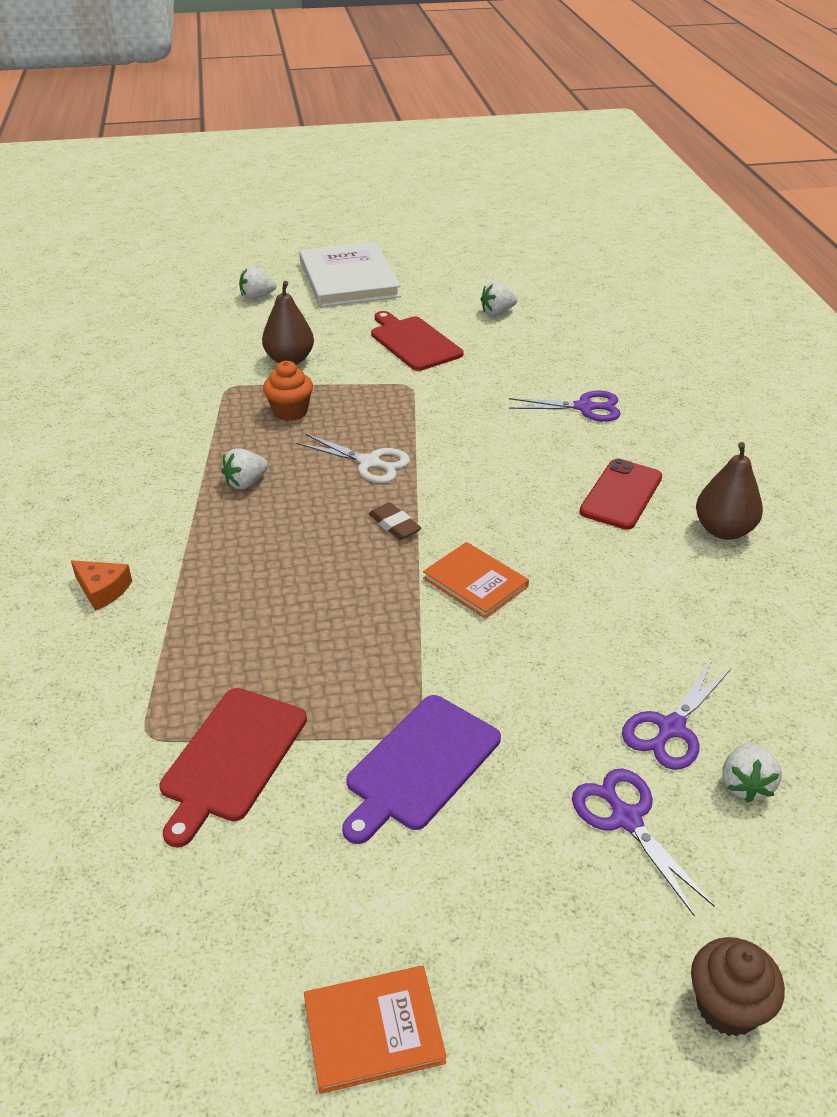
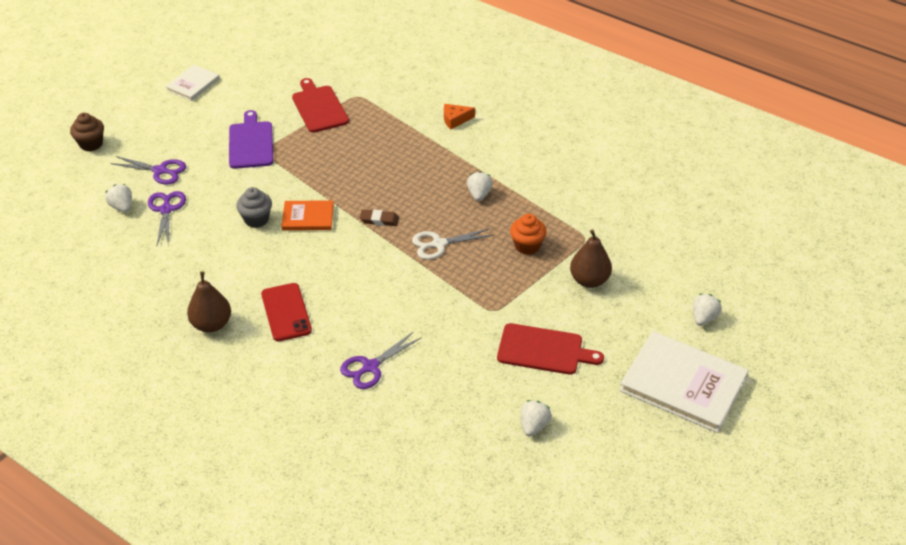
camera: 135 degrees right, 5 degrees up
(373, 1030) = (193, 84): orange book -> white book
(546, 623) = (256, 219): none -> grey cupcake

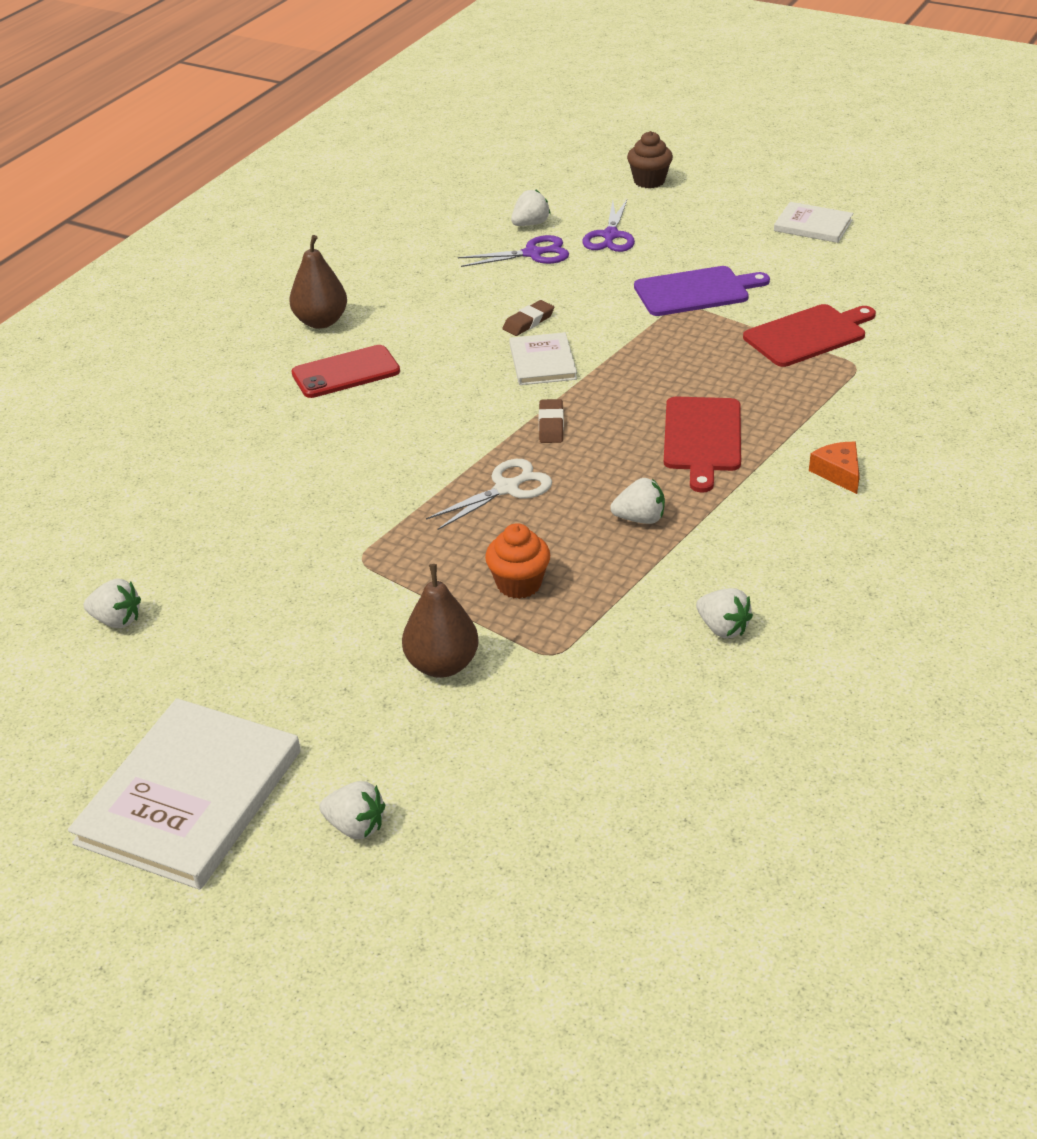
camera: 85 degrees right, 5 degrees down
(256, 219) = (528, 322): grey cupcake -> brown eraser
(308, 217) = (542, 362): orange book -> white book
(370, 367) = (243, 455): purple scissors -> none
(439, 244) = (506, 488): white scissors -> white scissors turned 75 degrees clockwise
(544, 350) = (274, 620): red cutting board -> red cutting board (702, 438)
(572, 177) = (722, 628): none -> white strawberry

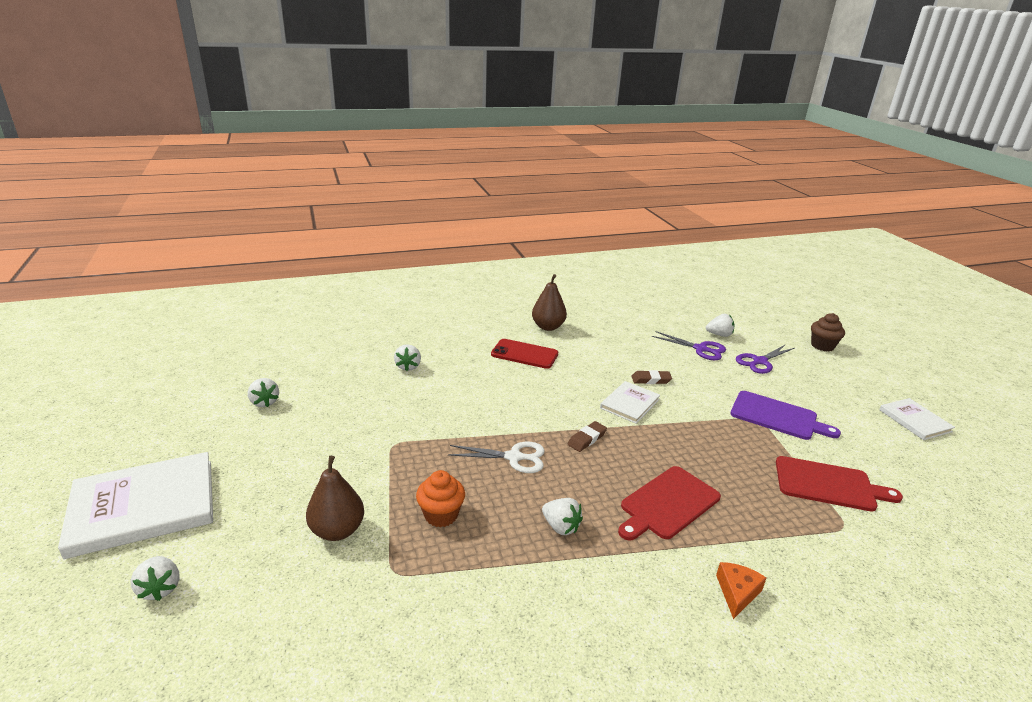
camera: 40 degrees right, 10 degrees down
(722, 628) = (509, 642): white strawberry -> white strawberry (408, 366)

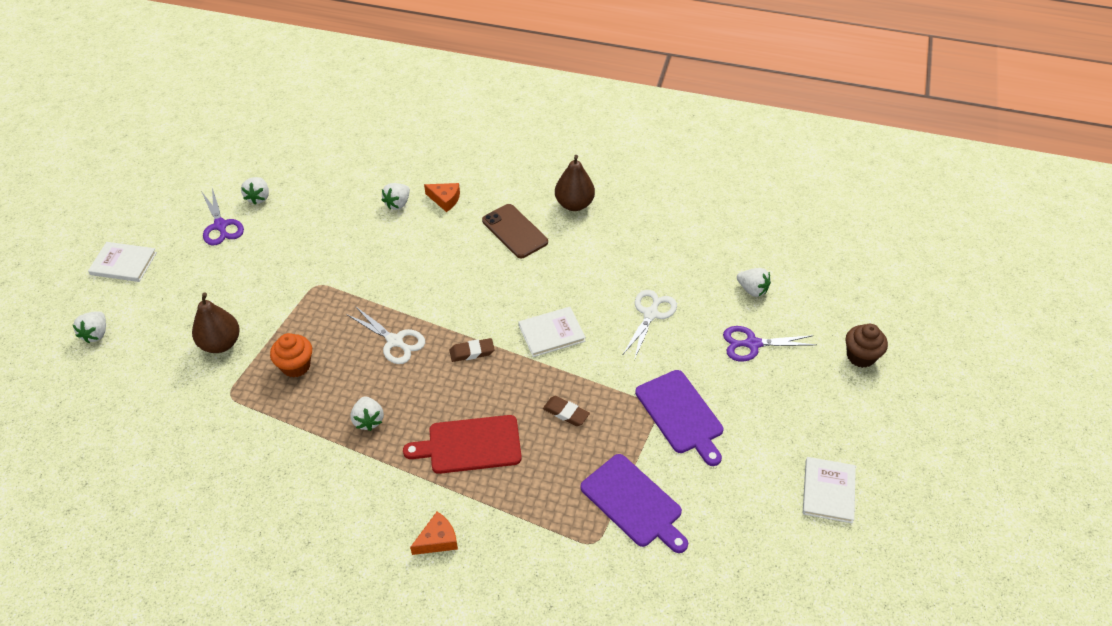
camera: 35 degrees right, 20 degrees up
(143, 506) = (123, 263): white book -> white book, size x0.54
(446, 352) = (445, 199): none -> orange cheese
(524, 354) = (515, 231): red phone -> brown phone
(651, 380) = (604, 315): brown eraser -> brown eraser (566, 413)
(679, 368) = (650, 314): none -> white scissors
(700, 349) = (705, 299): purple scissors -> purple scissors (220, 226)
(829, 484) = (634, 503): red cutting board -> purple cutting board

